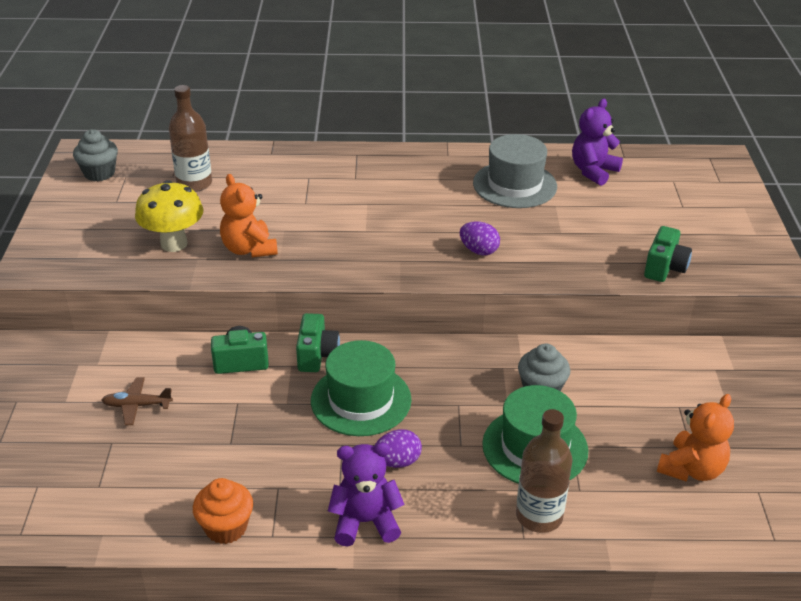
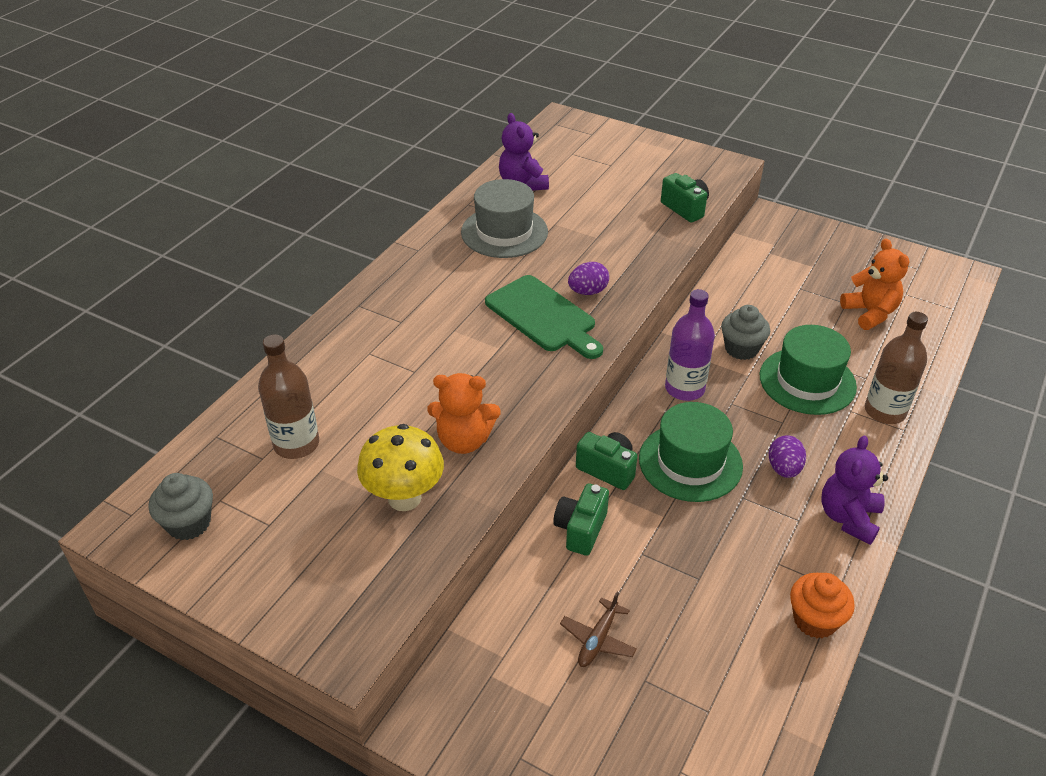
camera: 60 degrees left, 5 degrees up
(423, 239) = (543, 316): none -> green cutting board
(452, 370) = (684, 388): none -> purple bottle

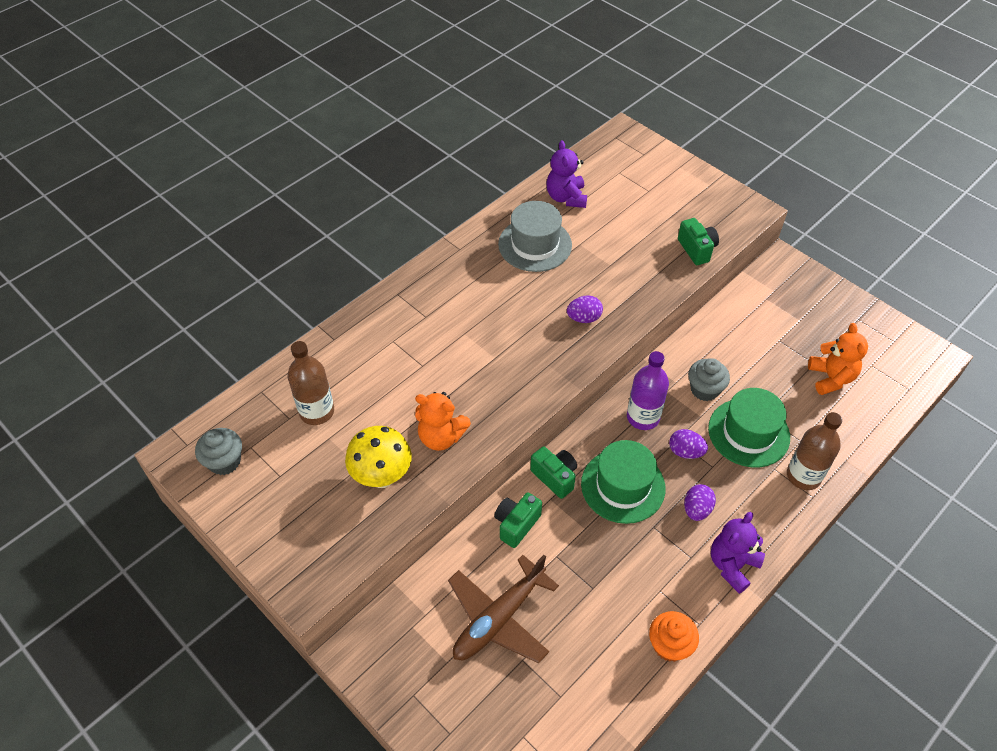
camera: 15 degrees right, 10 degrees up
(543, 316) = (539, 335): green cutting board -> none
(598, 639) = (499, 618): brown plane -> brown plane, size x2.03
(746, 413) = (685, 452): none -> purple egg

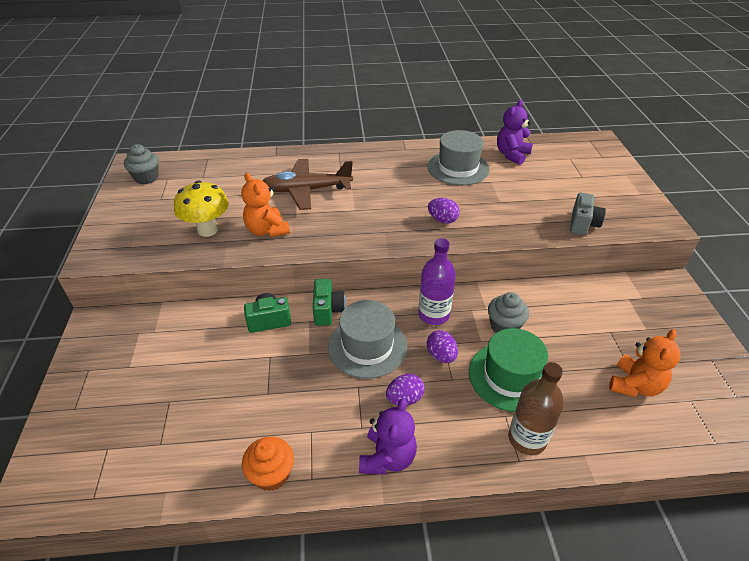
camera: 40 degrees right, 10 degrees down
(317, 411) = (220, 181): brown bottle -> none
(499, 618) = (188, 366): brown plane -> brown plane (306, 190)
(623, 486) = (367, 346): green hat -> grey hat
(696, 249) = (583, 224): green camera -> grey camera
(732, 565) = (387, 458): purple teddy bear -> purple teddy bear turned 120 degrees clockwise

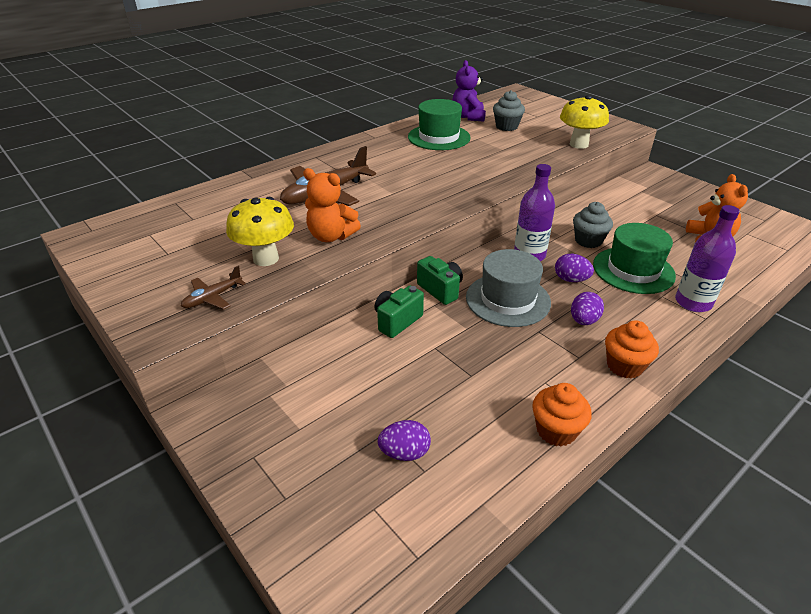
camera: 35 degrees left, 5 degrees down
(146, 178) = (120, 242): grey cupcake -> grey cupcake (506, 126)
(147, 246) = (212, 298): none -> brown plane
(387, 458) = (624, 366): purple teddy bear -> orange cupcake
(442, 220) = (477, 175): purple egg -> purple egg (404, 453)
(458, 168) = (439, 137): grey hat -> green hat
(527, 439) = (693, 302): brown bottle -> purple bottle
(583, 224) = (579, 144): grey camera -> yellow mushroom

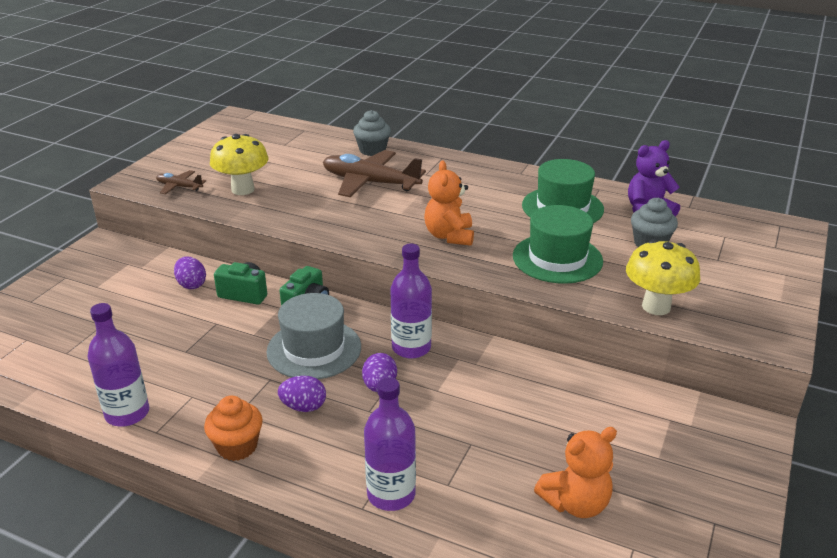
camera: 65 degrees right, 5 degrees down
(331, 236) = (295, 206): orange teddy bear -> orange teddy bear (449, 236)
(404, 453) = (82, 339): purple egg -> purple egg (191, 284)
(556, 430) = (127, 413): orange cupcake -> purple bottle
(588, 241) = (479, 387): grey cupcake -> grey cupcake (372, 150)
(633, 270) = (434, 434): green hat -> green hat (557, 258)

